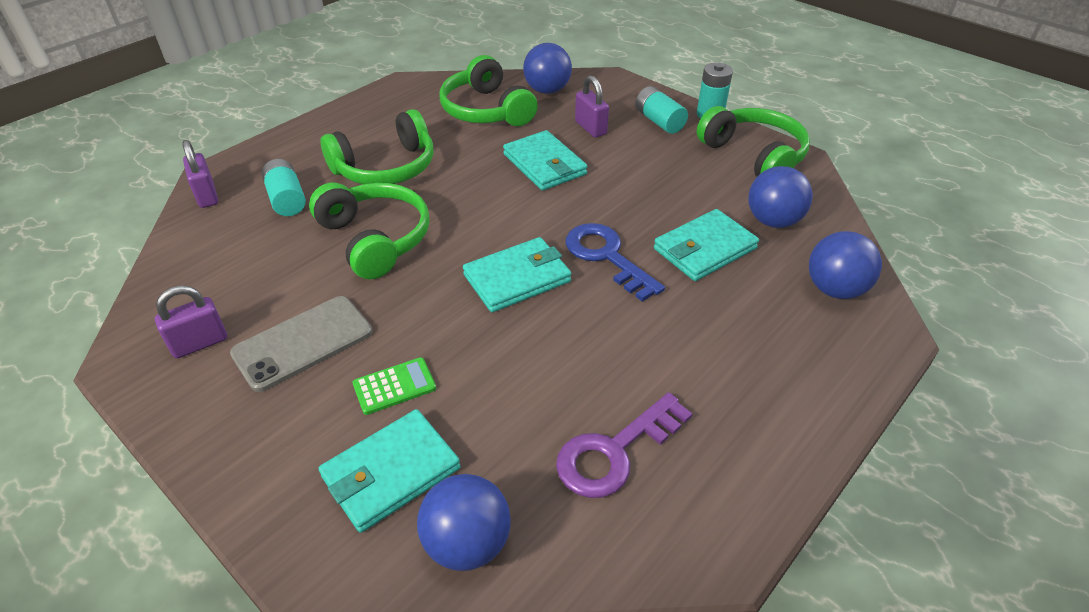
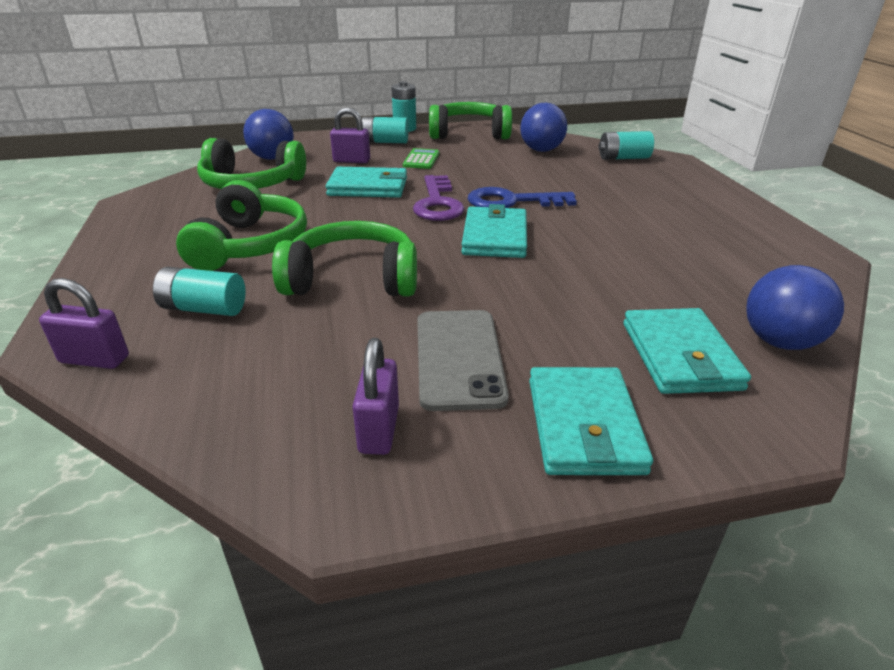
camera: 55 degrees left, 10 degrees down
(394, 386) = (572, 325): green calculator -> green calculator (421, 159)
(615, 452) = (717, 260): purple key -> purple key (437, 203)
(704, 249) = (543, 174): turquoise wallet -> turquoise wallet (584, 425)
(835, 289) = (623, 158): blue ball -> turquoise battery

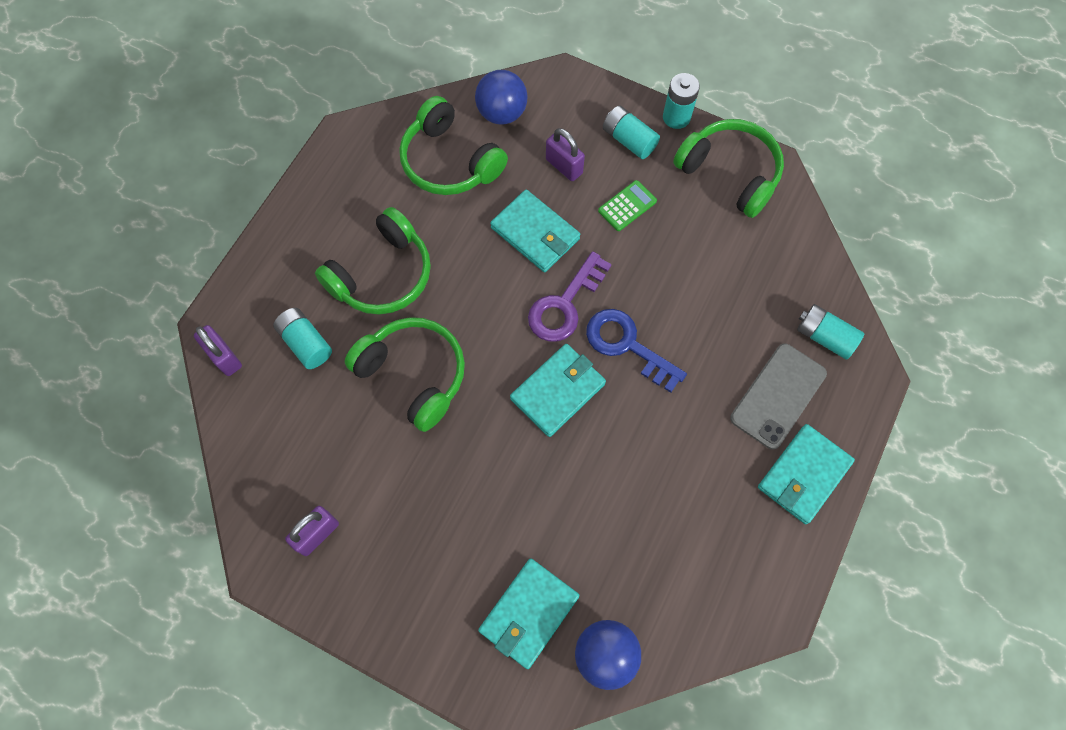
camera: 40 degrees right, 35 degrees up
(458, 358) = (404, 510): grey phone -> grey phone (778, 396)
(541, 150) = (761, 263): blue ball -> none
(584, 425) = (415, 616): turquoise wallet -> turquoise wallet (804, 475)

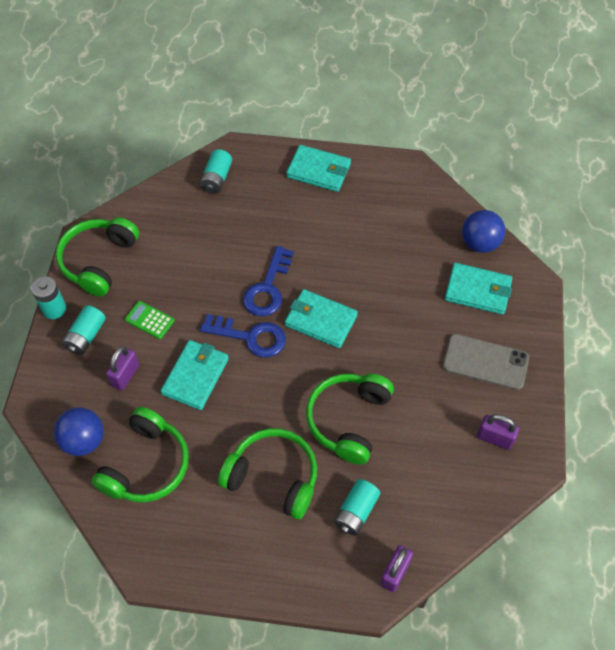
camera: 110 degrees left, 10 degrees down
(565, 304) = (250, 337): purple key -> blue key
(778, 396) = (270, 194): grey phone -> grey phone (485, 362)

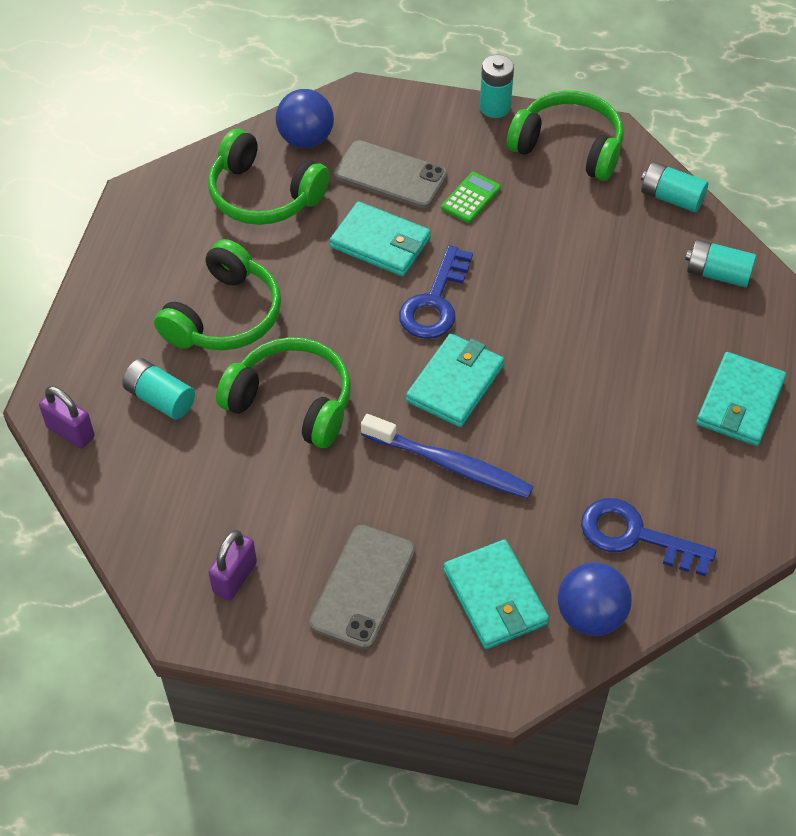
camera: 95 degrees right, 5 degrees down
(86, 336) = (452, 138): turquoise battery -> turquoise battery (671, 198)
(125, 375) = (390, 175): purple padlock -> grey phone
(268, 288) = (515, 325): blue key -> blue key (635, 536)
(386, 320) = (449, 464): none -> blue toothbrush
(478, 290) = (495, 597): turquoise wallet -> turquoise wallet turned 45 degrees counterclockwise

